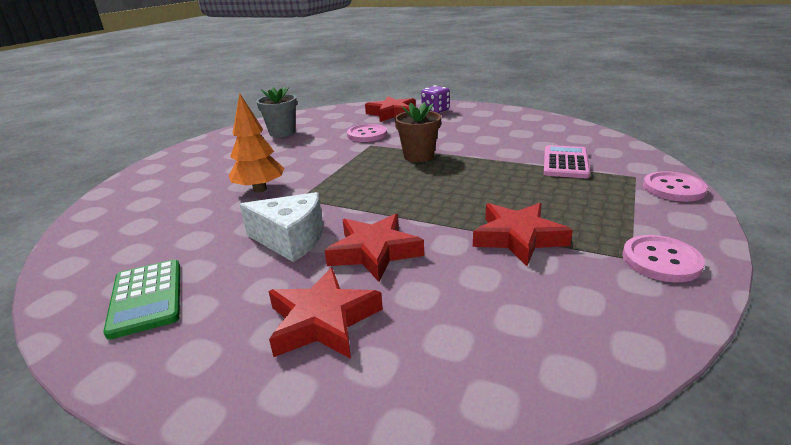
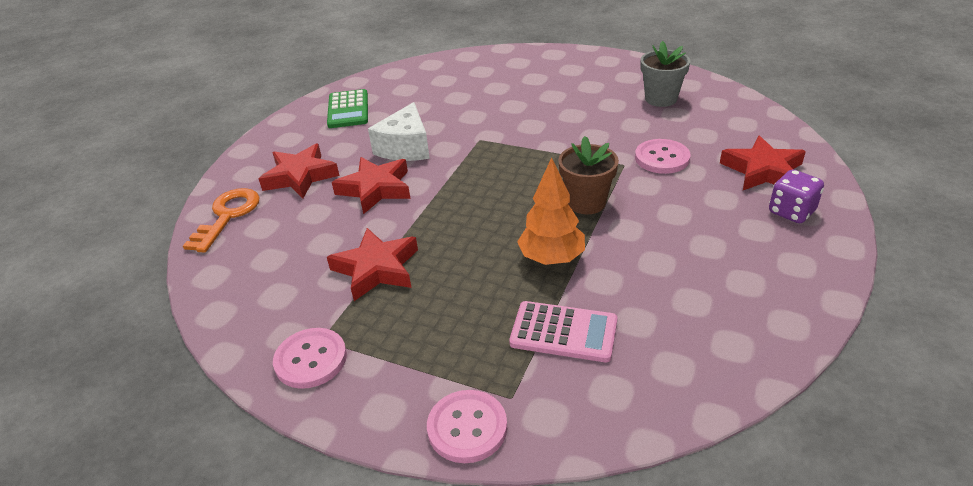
camera: 90 degrees right, 10 degrees up
(147, 298) = (348, 110): green calculator -> green calculator turned 75 degrees counterclockwise
(260, 189) = (501, 116): orange tree -> orange tree (551, 258)
(416, 389) = (228, 216): none -> orange key

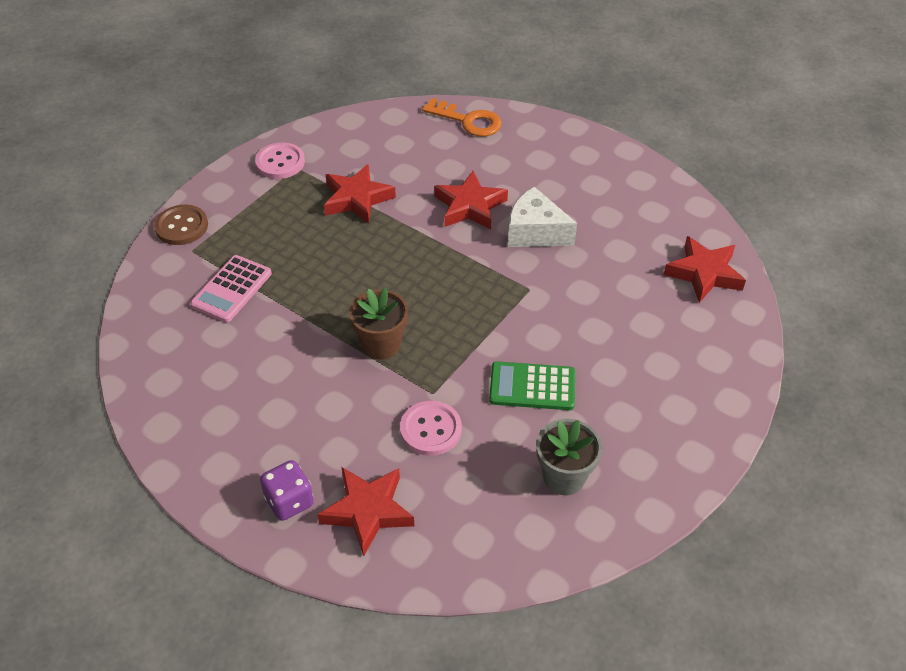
camera: 100 degrees right, 10 degrees up
(300, 176) = (512, 161): red star -> red star (704, 273)
(348, 110) = (631, 197): green calculator -> green calculator (532, 387)
(467, 428) = (181, 226): pink button -> brown button
(551, 258) = (316, 301): orange tree -> none

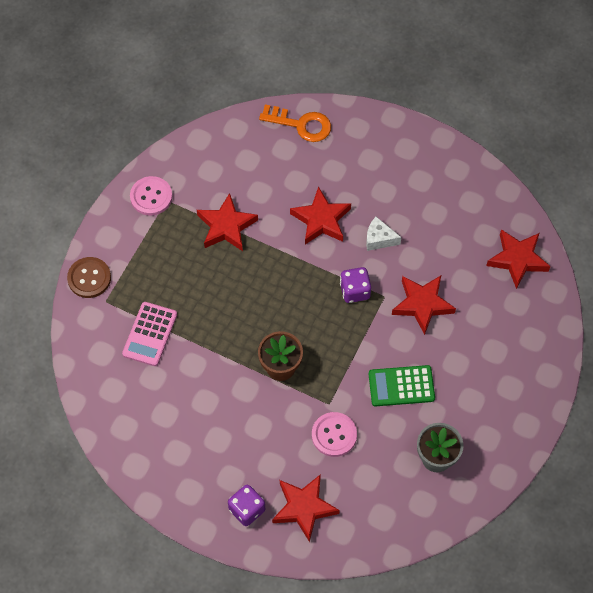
camera: 10 degrees left, 15 degrees up
(494, 279) = (355, 291): none -> purple dice
(535, 232) = (379, 239): white cheese -> white cheese, size x0.64
(576, 303) = (422, 304): none -> red star

